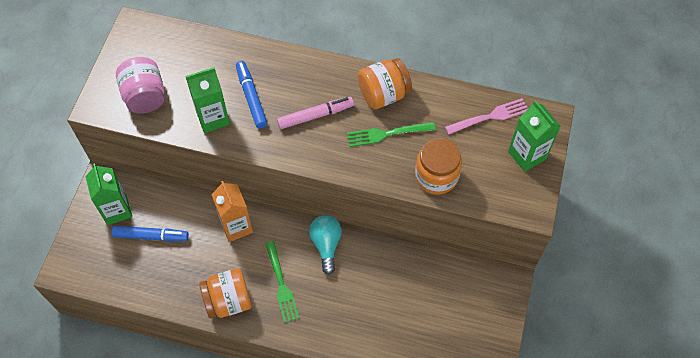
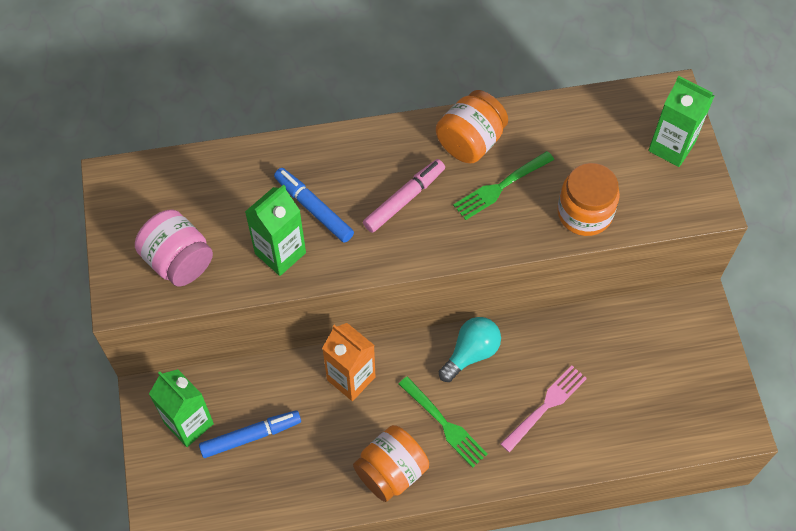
camera: 25 degrees left, 0 degrees up
(326, 244) = (471, 353): turquoise light bulb -> turquoise light bulb turned 75 degrees clockwise
(489, 117) = (606, 119): pink fork -> pink fork (545, 407)

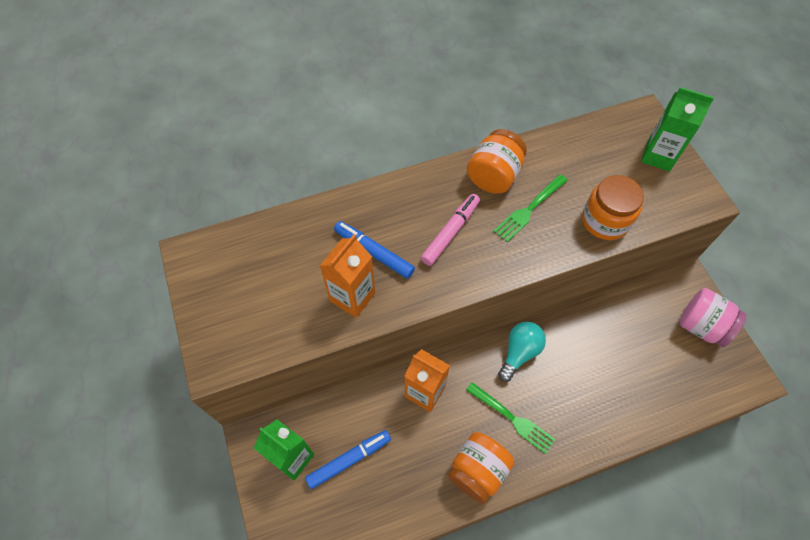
camera: 10 degrees left, 0 degrees up
(178, 261) = (261, 319): pink jar -> pink jar (701, 326)
(280, 253) = (352, 297): green carton -> orange carton
(545, 407) = (592, 388): pink fork -> none

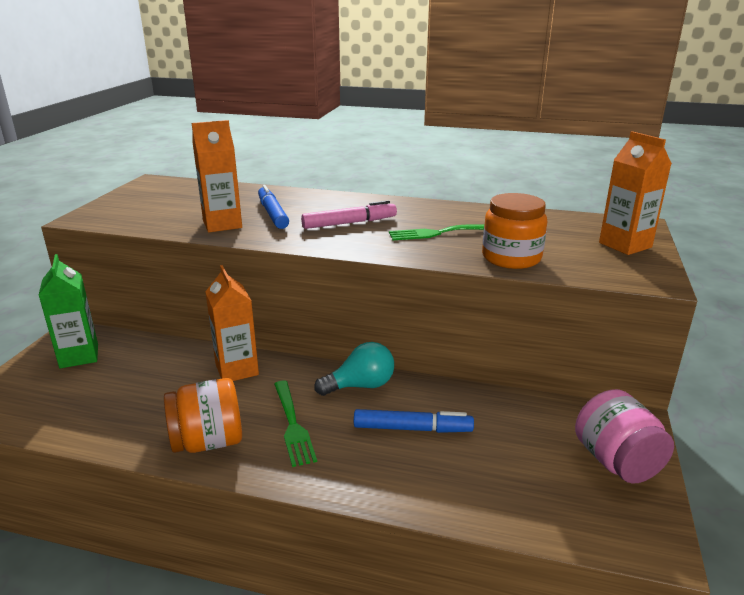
camera: 35 degrees right, 35 degrees down
(349, 460) = (115, 378): blue marker -> blue marker (412, 429)
(494, 176) = (431, 212): orange jar -> none
(658, 156) = (625, 245): green carton -> orange carton

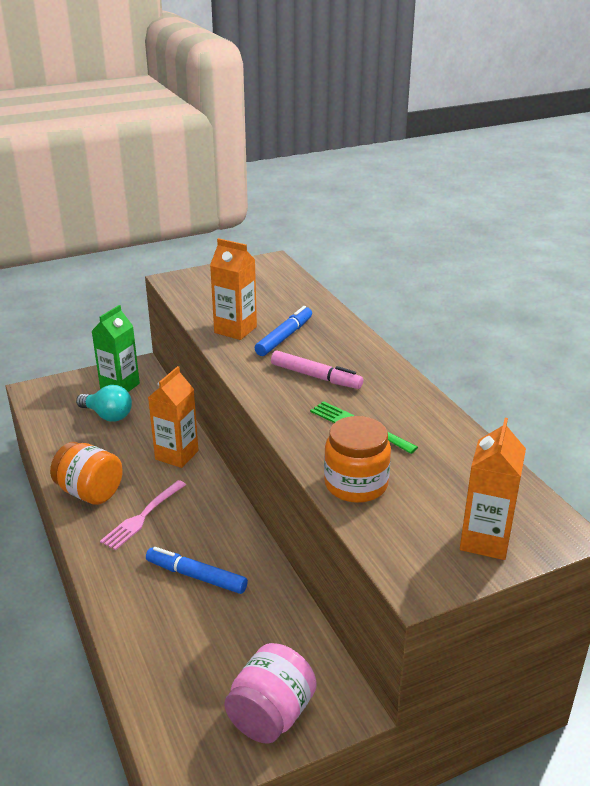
camera: 50 degrees right, 5 degrees up
(292, 424) = (143, 516): green fork -> pink fork
(360, 386) = (222, 522): turquoise light bulb -> turquoise light bulb (108, 415)
(412, 429) = (196, 576): blue marker -> blue marker turned 150 degrees clockwise

